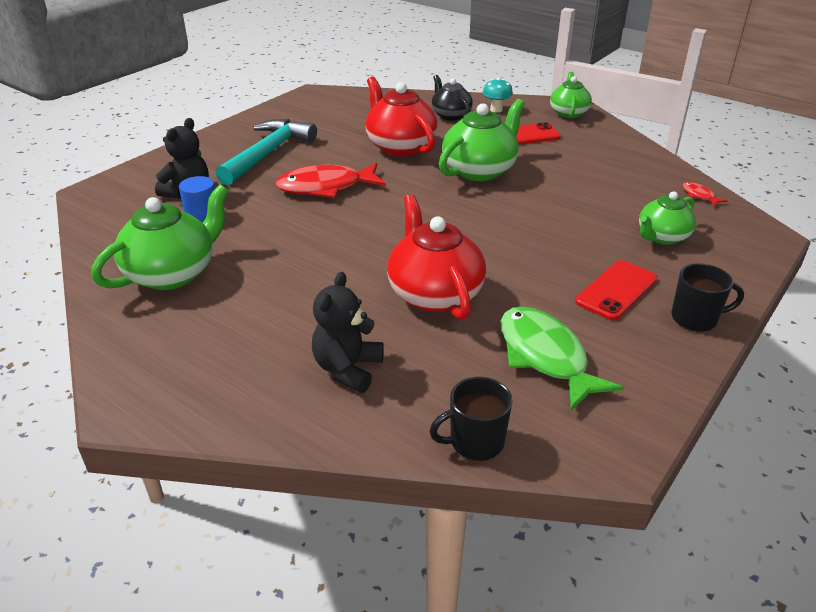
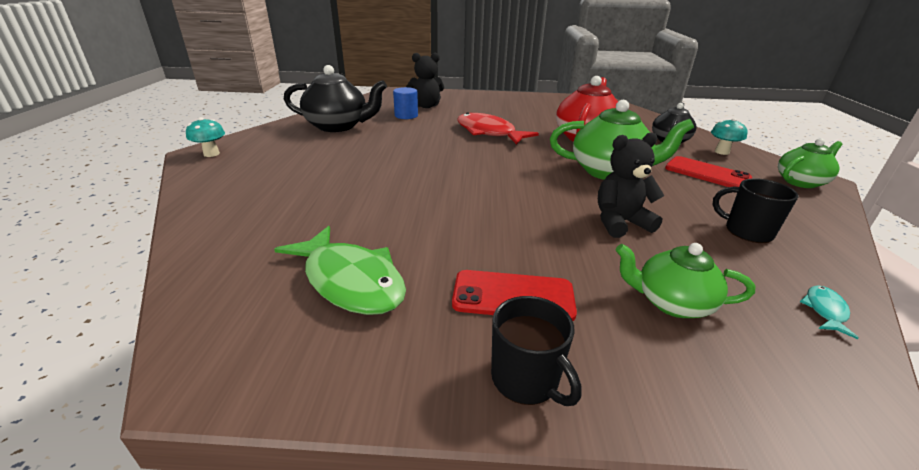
camera: 55 degrees right, 5 degrees down
(144, 397) = (211, 154): none -> turquoise mushroom
(172, 273) = (338, 126): green teapot -> black teapot
(268, 153) = (501, 109): turquoise hammer -> none
(348, 369) = (272, 199): black teddy bear -> black teddy bear (620, 222)
(434, 294) = (398, 203): red teapot -> none
(475, 442) = (199, 277): black mug -> black mug (747, 231)
(545, 356) = (350, 281): green fish -> green fish turned 105 degrees clockwise
(699, 195) = (825, 310): red fish -> turquoise fish

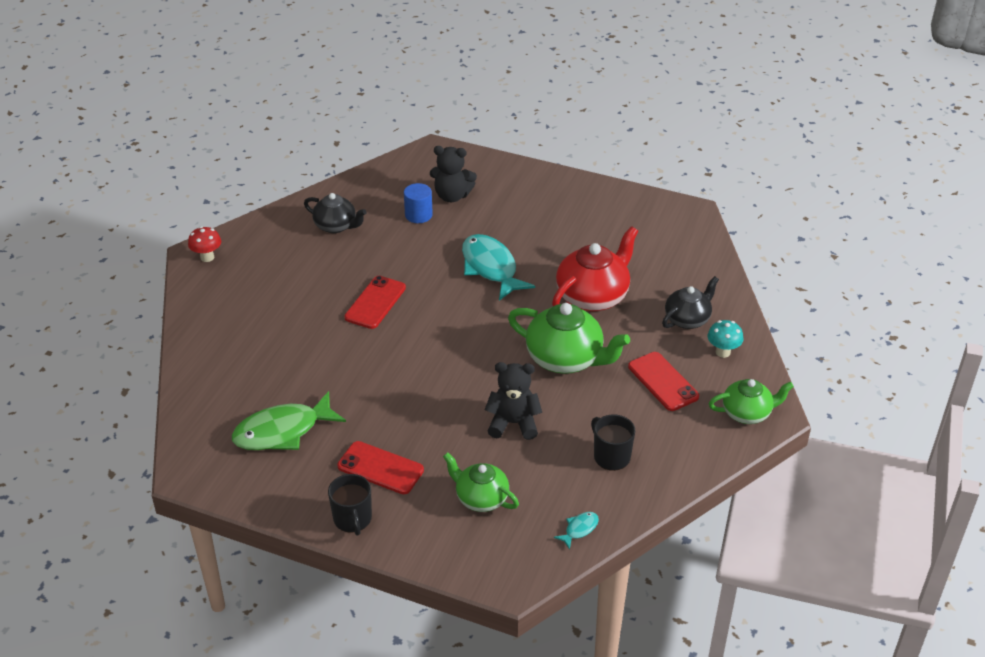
camera: 20 degrees right, 10 degrees up
(211, 154) = (207, 257): turquoise mushroom -> red mushroom
(338, 126) = (336, 226): black teapot -> black teapot, size x0.62
(350, 281) = (282, 431): green fish -> green fish turned 90 degrees clockwise
(402, 161) = (375, 302): none -> red phone
(488, 133) = (491, 268): red fish -> turquoise fish

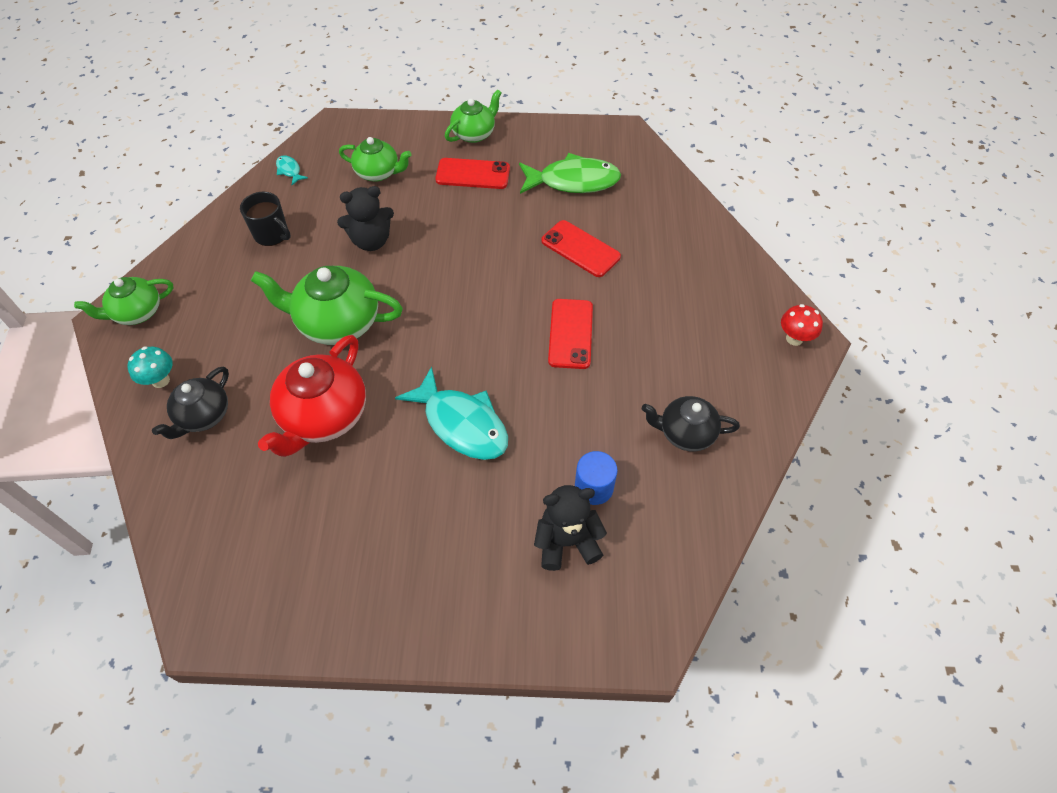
camera: 160 degrees right, 15 degrees up
(282, 431) = (573, 181): green fish -> green fish turned 45 degrees clockwise
(352, 519) = (474, 134): black mug -> green teapot
(579, 529) = (289, 170): turquoise fish -> turquoise fish turned 120 degrees clockwise
(663, 382) = (228, 324): red phone -> red phone (580, 249)

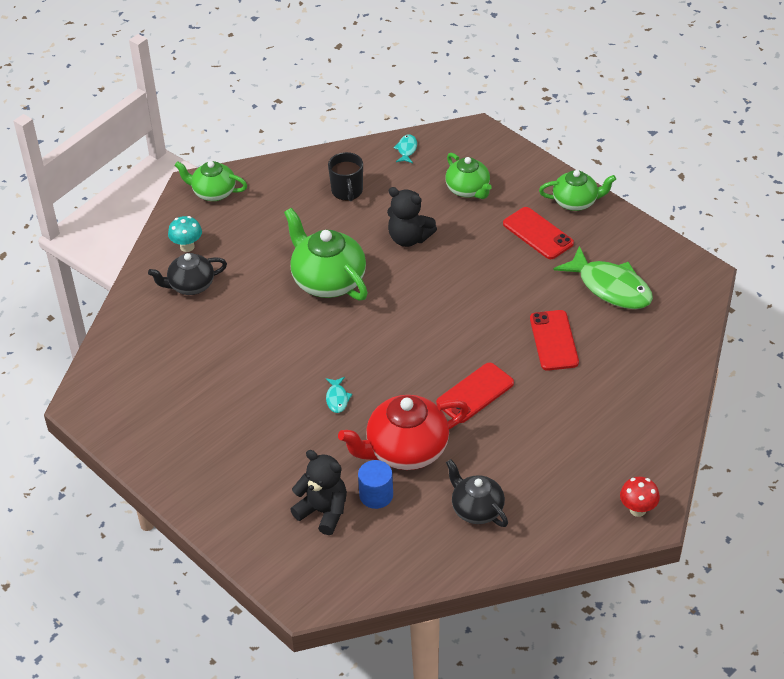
camera: 45 degrees right, 10 degrees down
(324, 416) = (259, 335): red teapot -> red teapot (406, 450)
(462, 424) = (337, 398): turquoise fish -> turquoise fish, size x0.43

